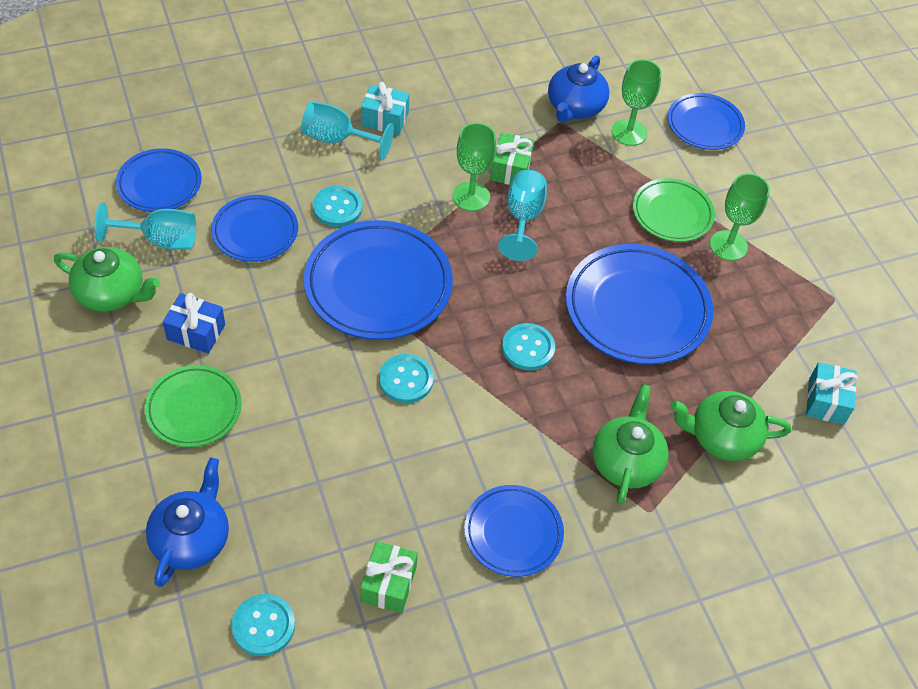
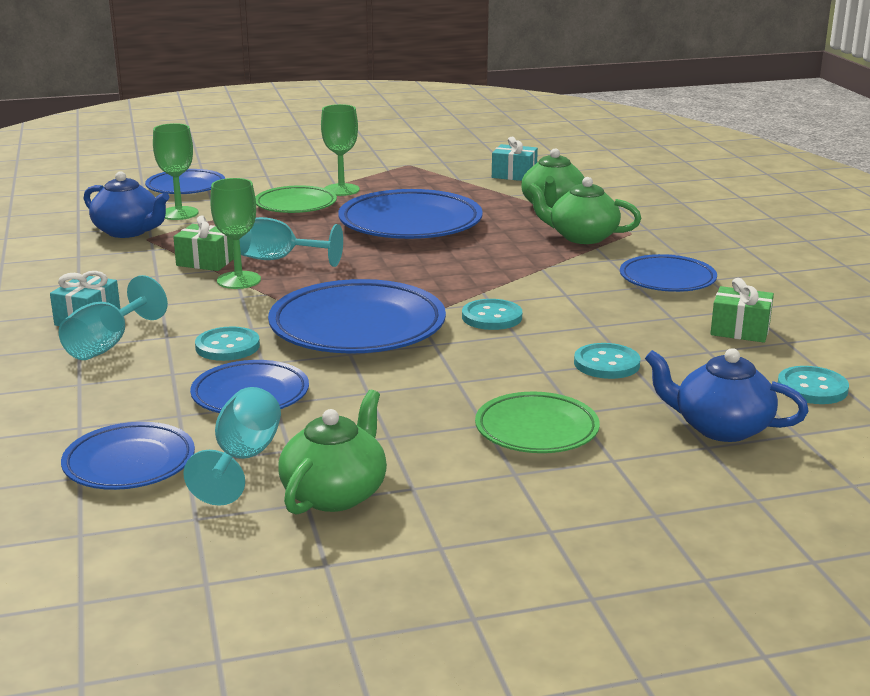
camera: 80 degrees left, 30 degrees down
(196, 332) = (413, 431): blue gift -> none
(528, 348) = (453, 265): turquoise button -> turquoise button (606, 364)

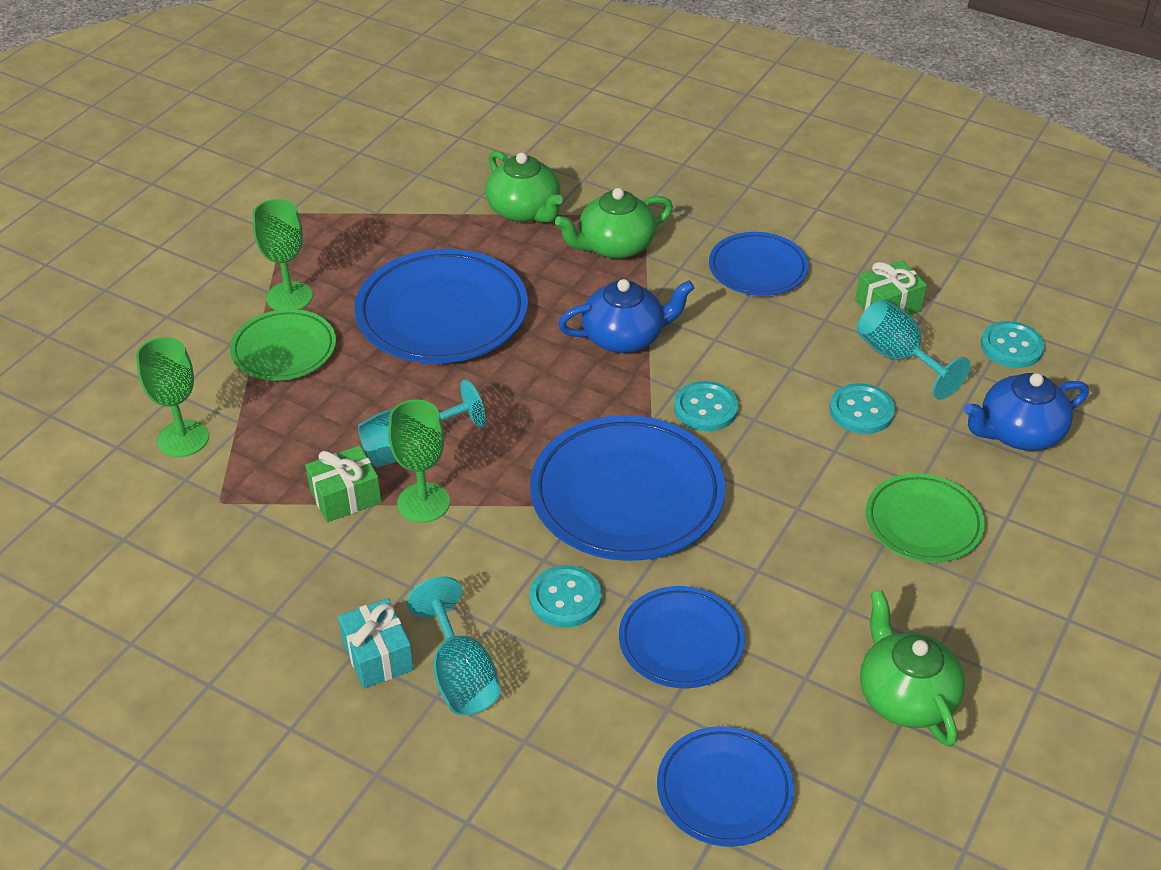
camera: 45 degrees left, 20 degrees up
(128, 231) = (181, 503): blue teapot -> blue teapot (625, 337)
(186, 187) = (110, 389): blue plate -> none
(243, 459) = (793, 715): turquoise goblet -> turquoise goblet (898, 357)
(514, 175) = (418, 176): turquoise gift -> none

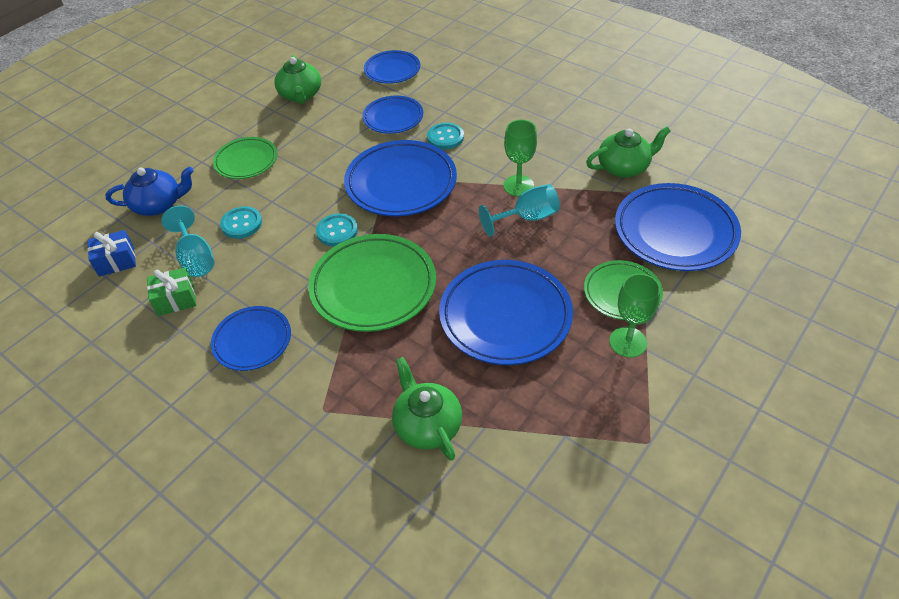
camera: 170 degrees left, 5 degrees up
(183, 439) = (675, 232): green goblet -> blue plate
(345, 497) = (564, 191): green gift -> none
(377, 656) = (540, 119): turquoise gift -> none
(460, 676) = (500, 110): turquoise goblet -> none
(614, 246) = (358, 375): green teapot -> green teapot (624, 167)
(625, 337) = (373, 287): blue teapot -> green plate
(1011, 347) = (116, 261): turquoise button -> blue gift

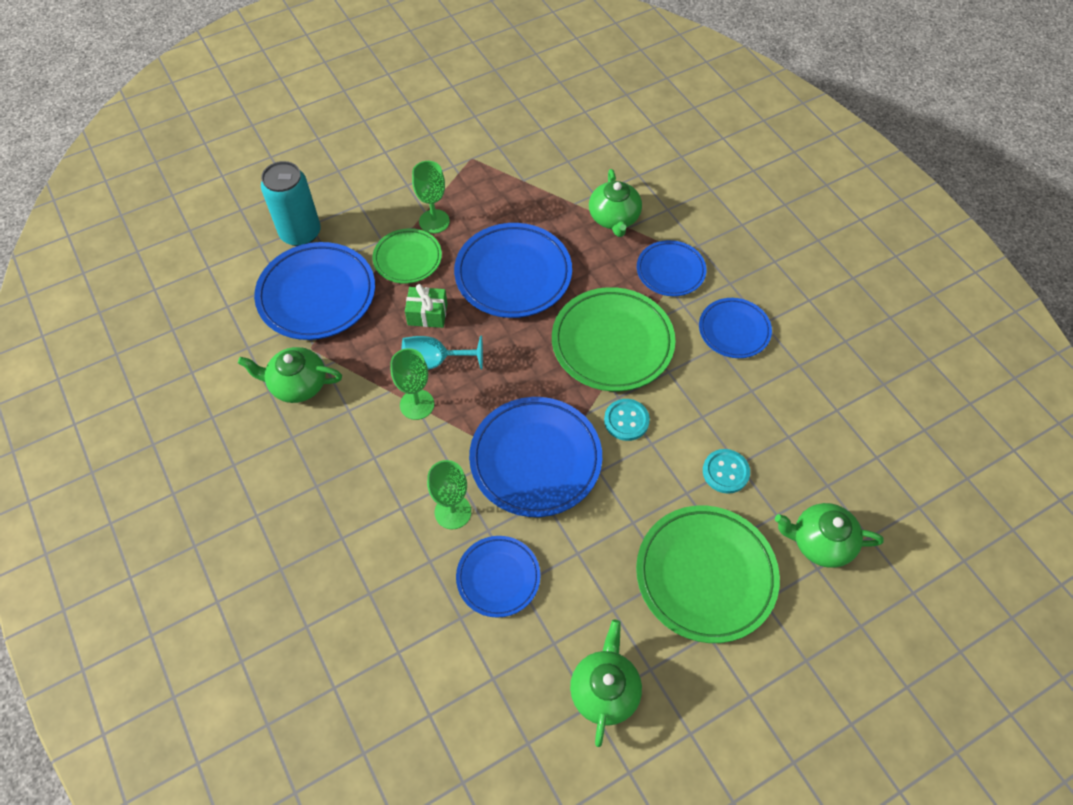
camera: 160 degrees left, 10 degrees up
(116, 261) = (866, 473): blue gift -> none
(159, 204) = (820, 542): blue teapot -> green teapot
(176, 300) = (802, 400): green gift -> green gift (427, 314)
(196, 258) = (780, 443): turquoise goblet -> none
(246, 161) = (705, 575): green plate -> green plate, size x1.68
(392, 70) = (455, 690): blue plate -> blue plate (670, 271)
(445, 137) = (453, 512): turquoise button -> green goblet
(749, 279) = (300, 233): none -> turquoise can

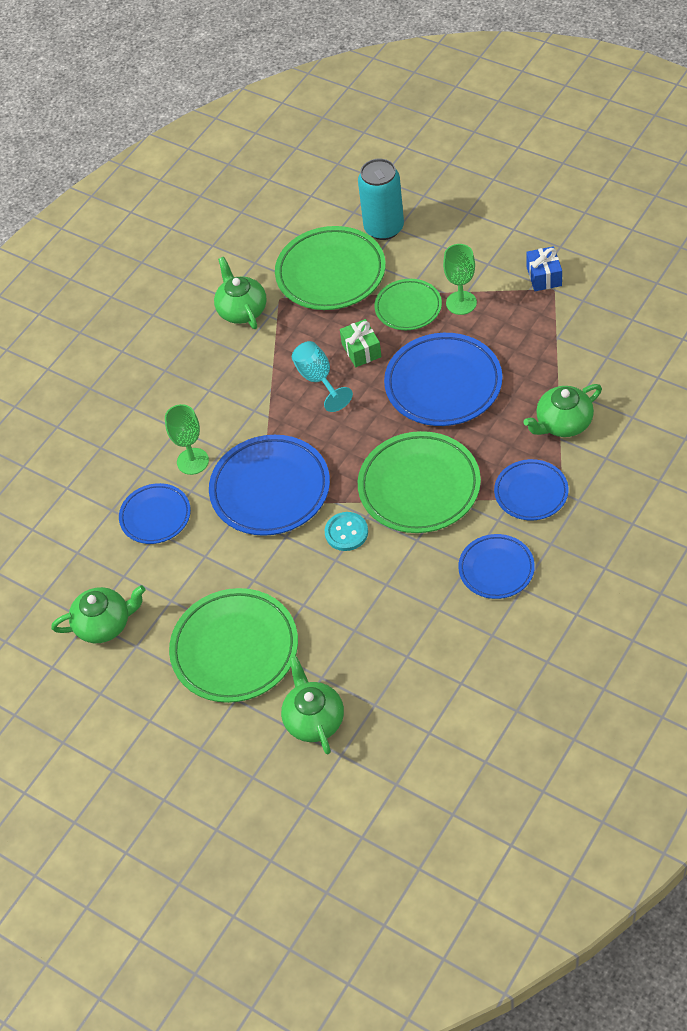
camera: 70 degrees right, 5 degrees down
(317, 295) = (331, 273): blue plate -> green plate
(417, 404) = (271, 390): green goblet -> none
(453, 157) = (544, 276): none -> blue gift
(725, 472) = (340, 624): turquoise button -> none

